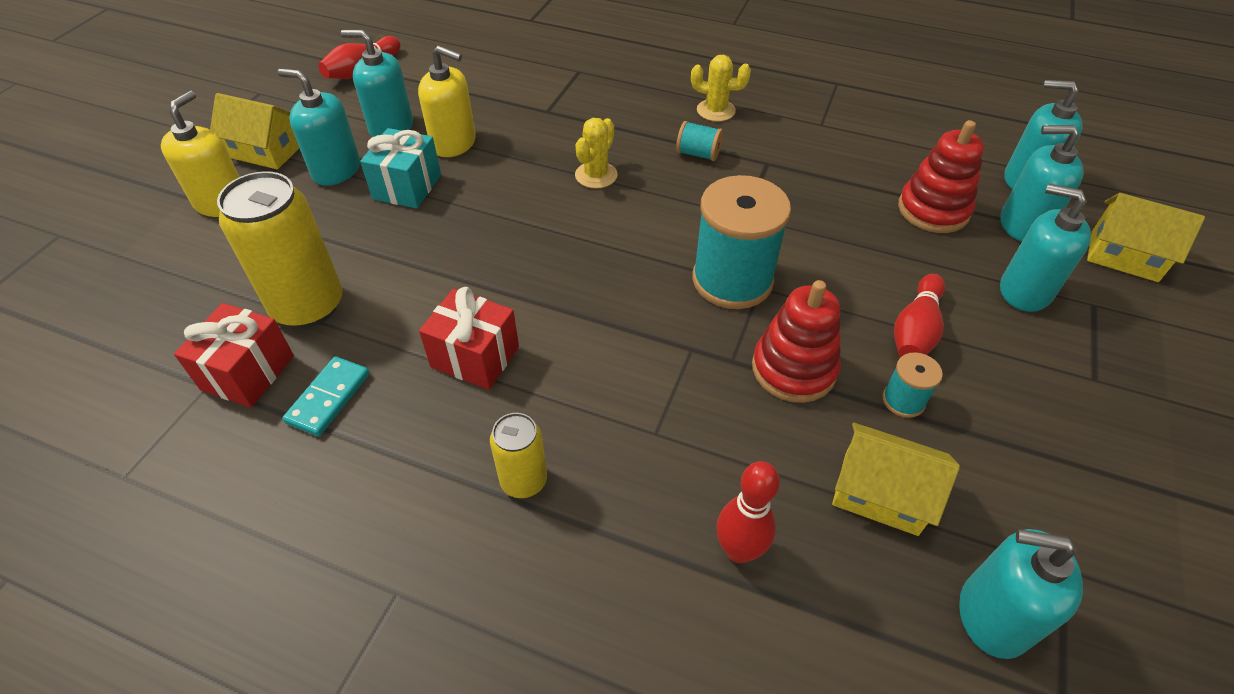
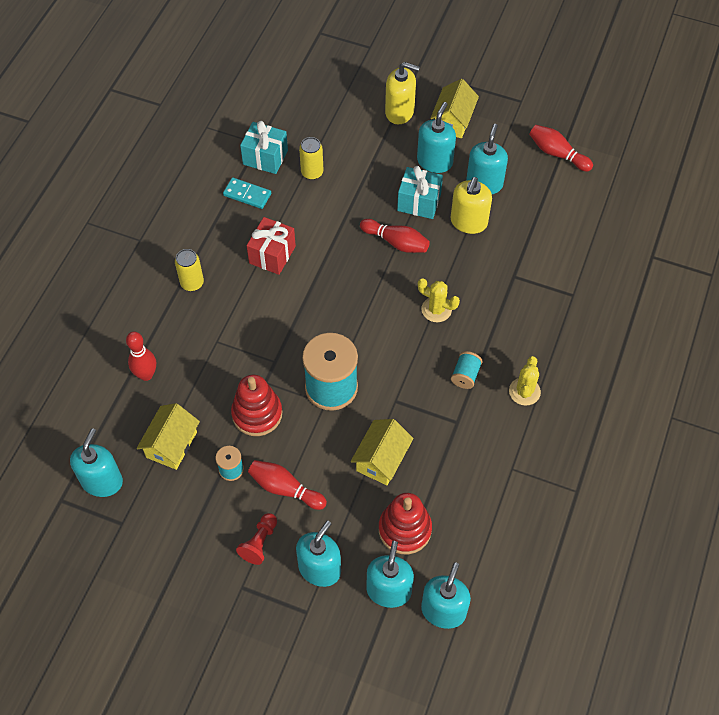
camera: 90 degrees right, 10 degrees up
(248, 373) = (265, 157): red gift -> turquoise gift
(308, 306) = (312, 172): yellow can -> yellow can, size x0.54
(475, 210) = (396, 242): none -> red bowling pin
(1015, 359) = (259, 543): none -> red pawn
(1124, 256) = (355, 654): yellow house -> yellow house (381, 459)

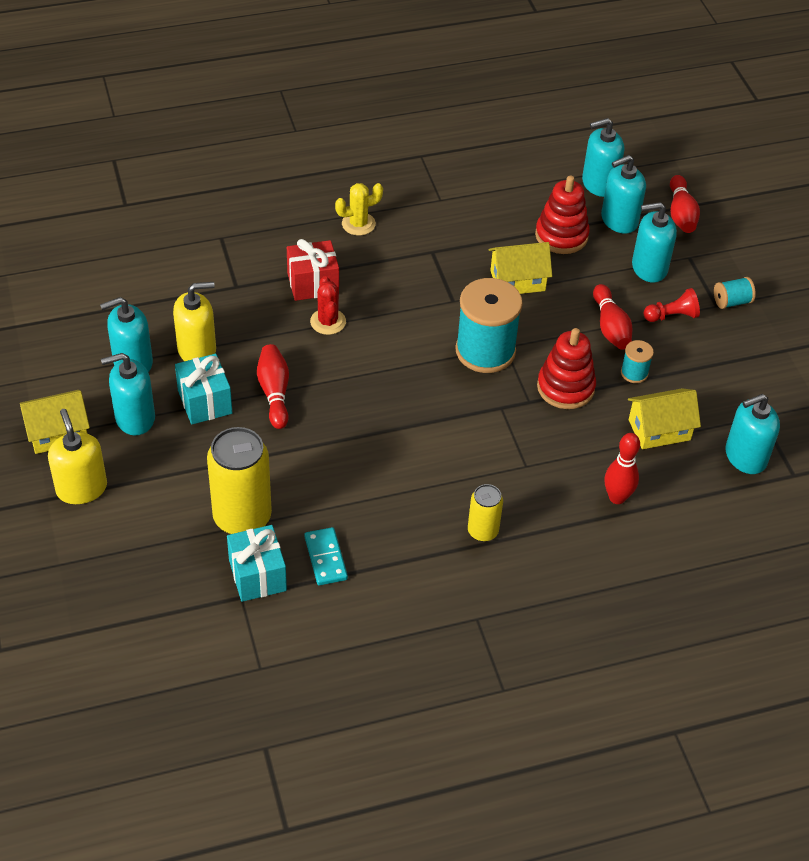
camera: 130 degrees left, 10 degrees down
(272, 255) = (384, 485): red gift -> red gift (313, 283)
(312, 172) = (242, 517): yellow can -> yellow can, size x1.85
(436, 309) = (328, 322): yellow cactus -> red cactus
(465, 375) = (380, 268): turquoise spool -> turquoise spool (731, 302)
(557, 154) = (41, 324): red bowling pin -> red bowling pin (681, 214)

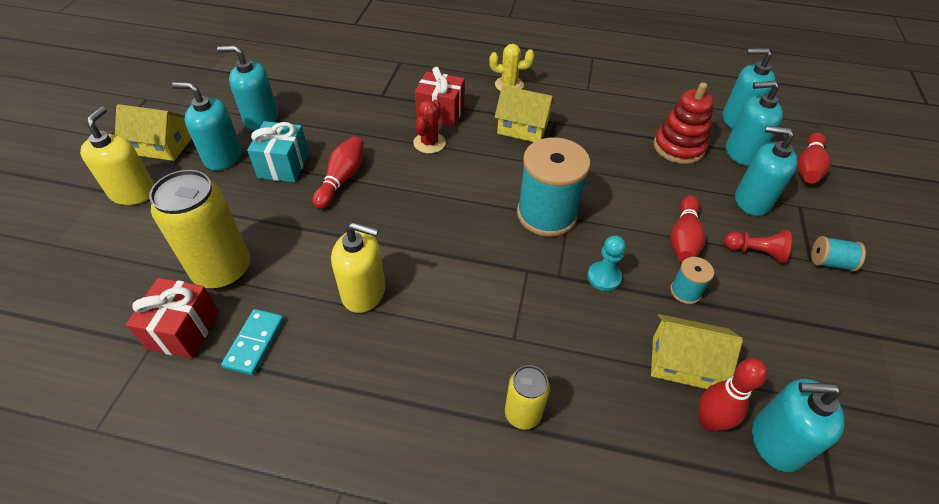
camera: 30 degrees right, 0 degrees up
(197, 350) = (314, 127): yellow soap dispenser -> yellow soap dispenser (364, 292)
(257, 575) = (184, 330): turquoise gift -> red gift
(483, 531) = (422, 388): yellow can -> yellow can (523, 413)
(517, 280) = (615, 168): yellow house -> yellow house (522, 128)
(565, 387) = (604, 277): red stacking toy -> turquoise pawn
(617, 497) = (591, 420): red bowling pin -> red bowling pin (709, 421)

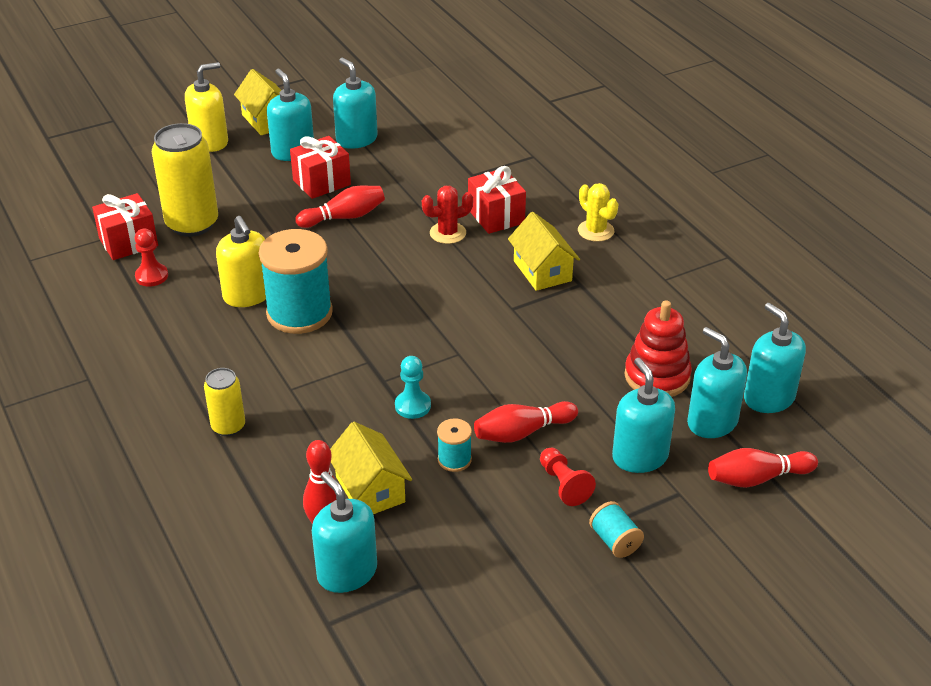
camera: 50 degrees right, 10 degrees down
(254, 343) = (151, 276): turquoise domino -> red pawn
(283, 165) = (321, 182): turquoise gift -> red gift
(546, 214) = (446, 340): turquoise spool -> turquoise spool (299, 313)

